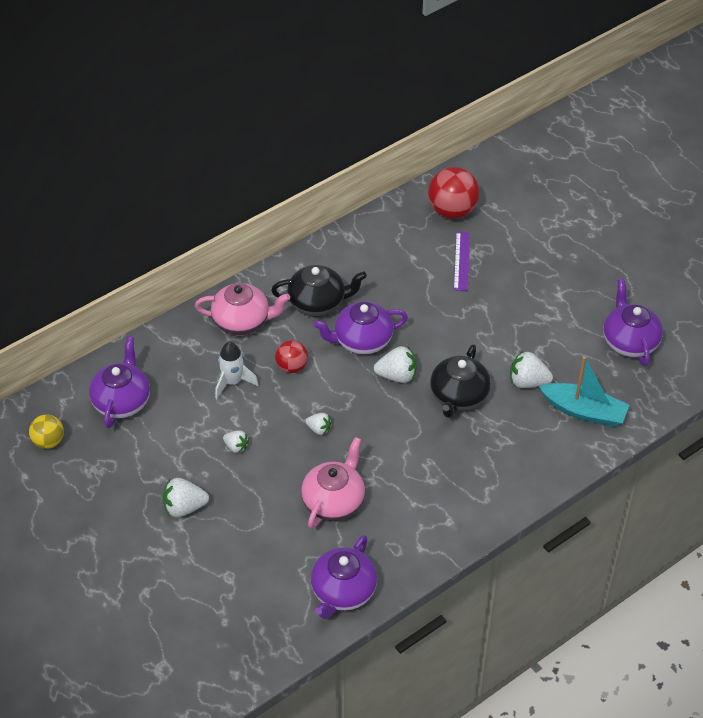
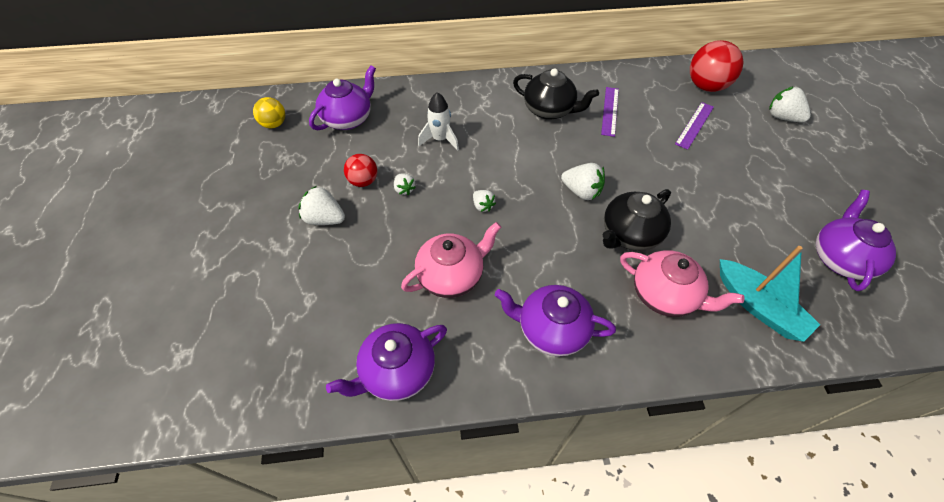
camera: 30 degrees right, 5 degrees up
(242, 321) = (480, 100): pink teapot -> pink teapot (664, 295)
(292, 367) = (495, 147): red ball -> red ball (363, 181)
(362, 341) = (568, 151): purple teapot -> purple teapot (551, 329)
(376, 279) = (610, 111): none -> purple ruler
(528, 382) = (708, 250): white strawberry -> white strawberry (782, 117)

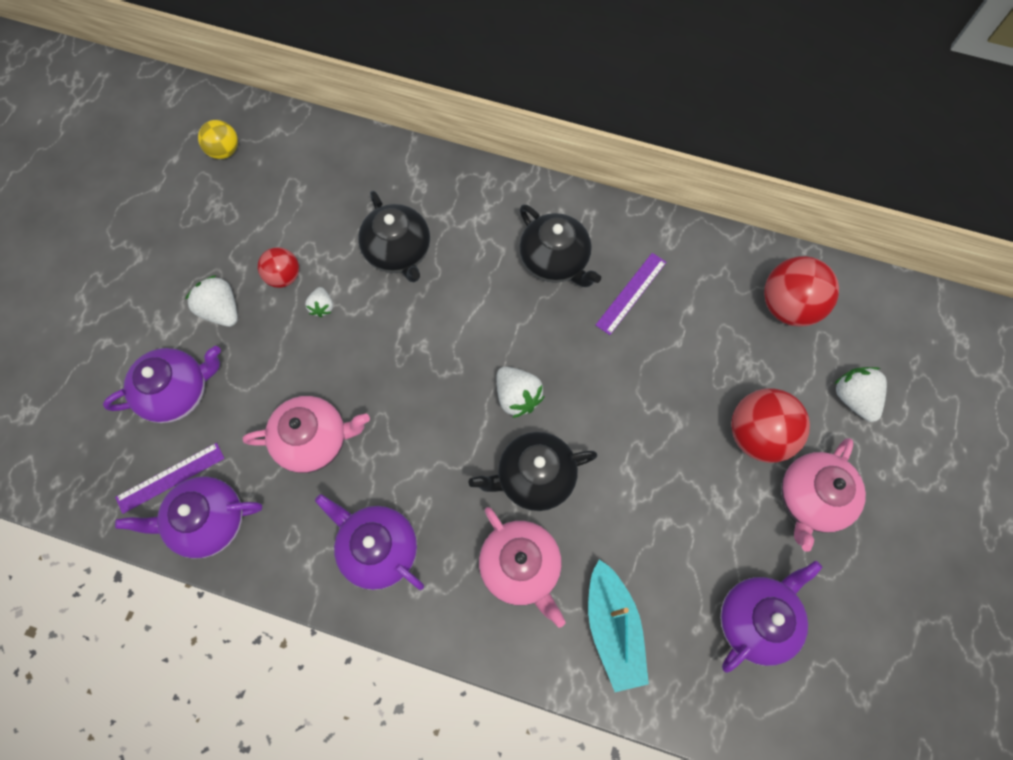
camera: 25 degrees right, 15 degrees up
(348, 119) = (309, 176): purple teapot -> purple teapot (177, 392)
(440, 139) = (398, 252): white rocket -> black teapot
(482, 206) = (394, 367): white strawberry -> none
(694, 125) = (725, 361): purple ruler -> purple ruler (170, 477)
(747, 155) = (758, 435): none -> red ball
(808, 177) = (811, 499): none -> pink teapot

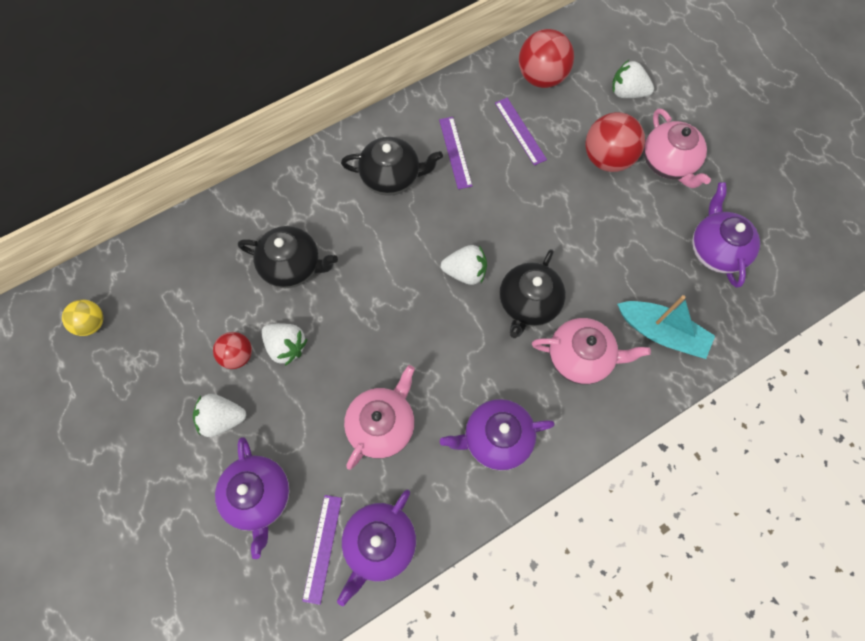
camera: 50 degrees left, 0 degrees up
(177, 392) = (259, 496): purple teapot -> purple teapot turned 150 degrees clockwise
(322, 307) = (286, 346): white strawberry -> white strawberry, size x1.67
(709, 332) = (520, 131): none -> purple ruler

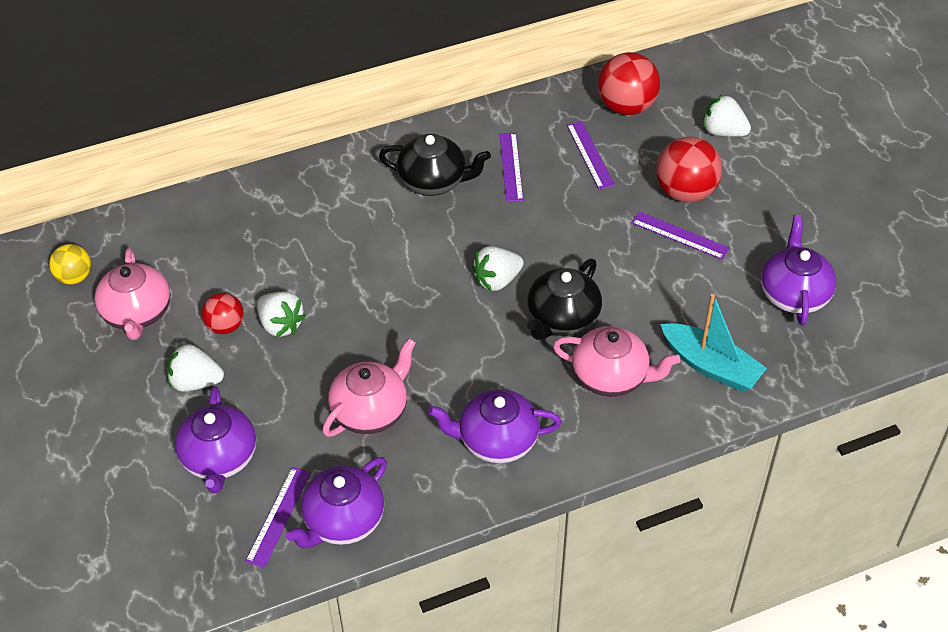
camera: 10 degrees right, 20 degrees down
(292, 266) = (304, 251): black teapot -> none
(465, 272) = (497, 280): white strawberry -> white strawberry turned 135 degrees clockwise
(611, 203) = (680, 235): none -> purple ruler
(668, 163) = (756, 205): pink teapot -> pink teapot (137, 314)

